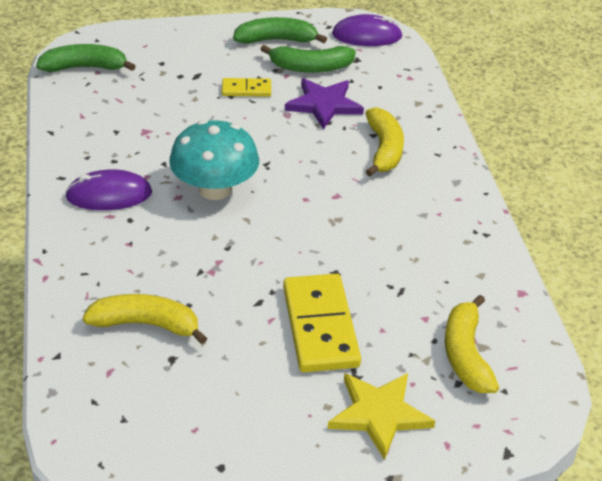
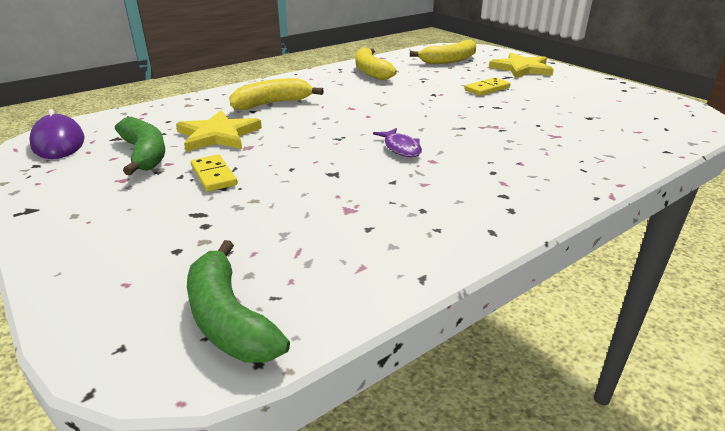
camera: 115 degrees left, 10 degrees down
(109, 195) = (478, 192): purple mouse -> none
(146, 324) = (581, 131): yellow banana -> yellow banana (371, 72)
(215, 189) = (401, 148): turquoise mushroom -> purple fish
(276, 40) = (81, 186): green banana -> none
(320, 326) = (487, 89): yellow domino -> yellow domino, size x0.52
(324, 105) = (218, 135): purple star -> yellow star

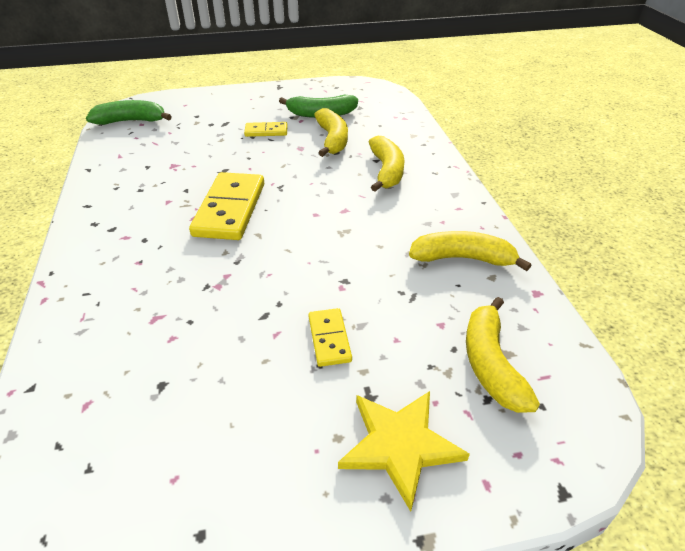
camera: 115 degrees right, 10 degrees up
(58, 142) = (367, 92): purple mouse -> none
(218, 135) = (332, 140): yellow star -> yellow banana
(401, 148) = (230, 209): purple fish -> yellow domino

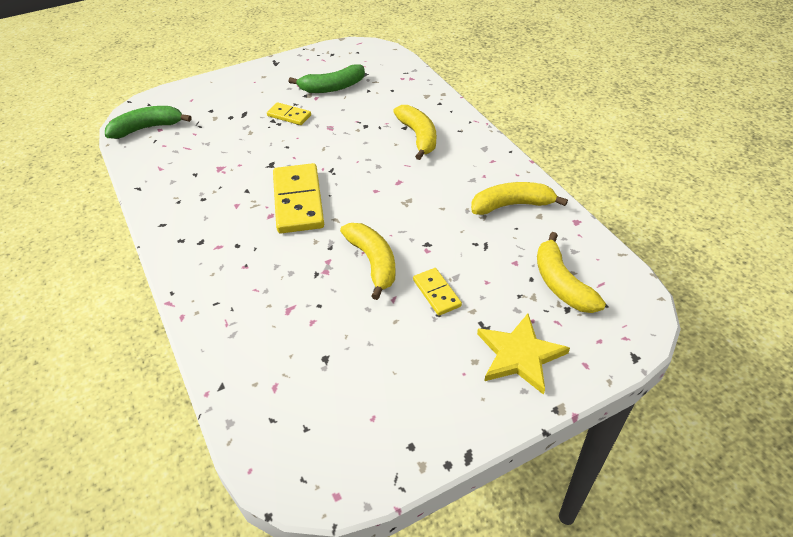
camera: 15 degrees left, 5 degrees up
(266, 131) = (289, 115): yellow domino -> yellow domino turned 45 degrees clockwise
(332, 140) = (356, 113): yellow banana -> yellow banana (373, 262)

